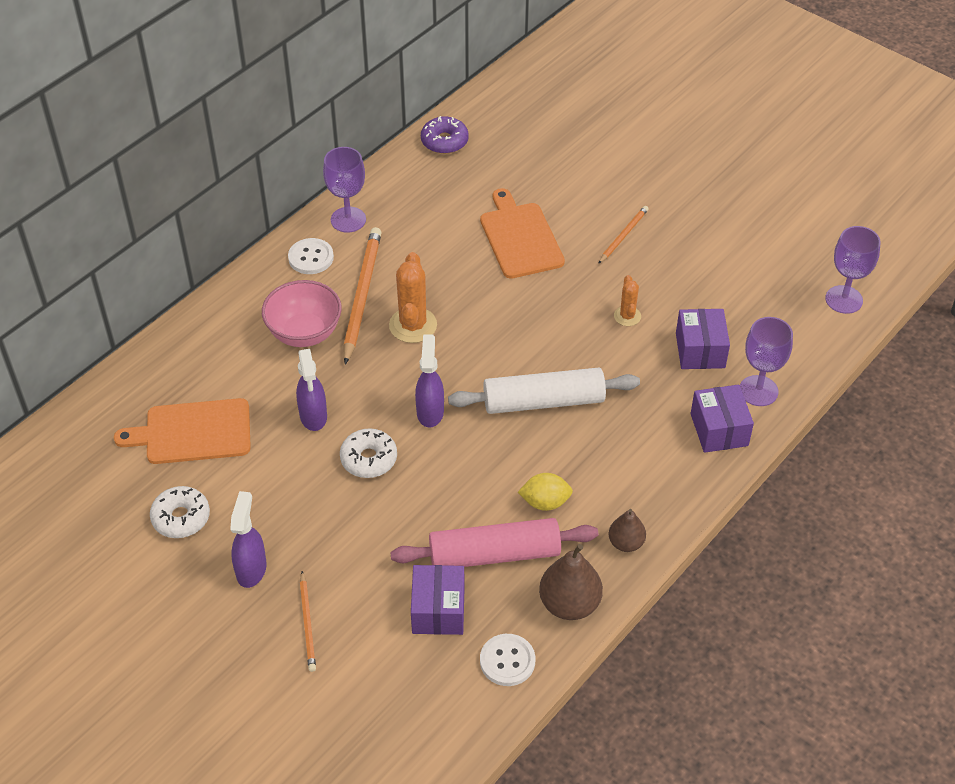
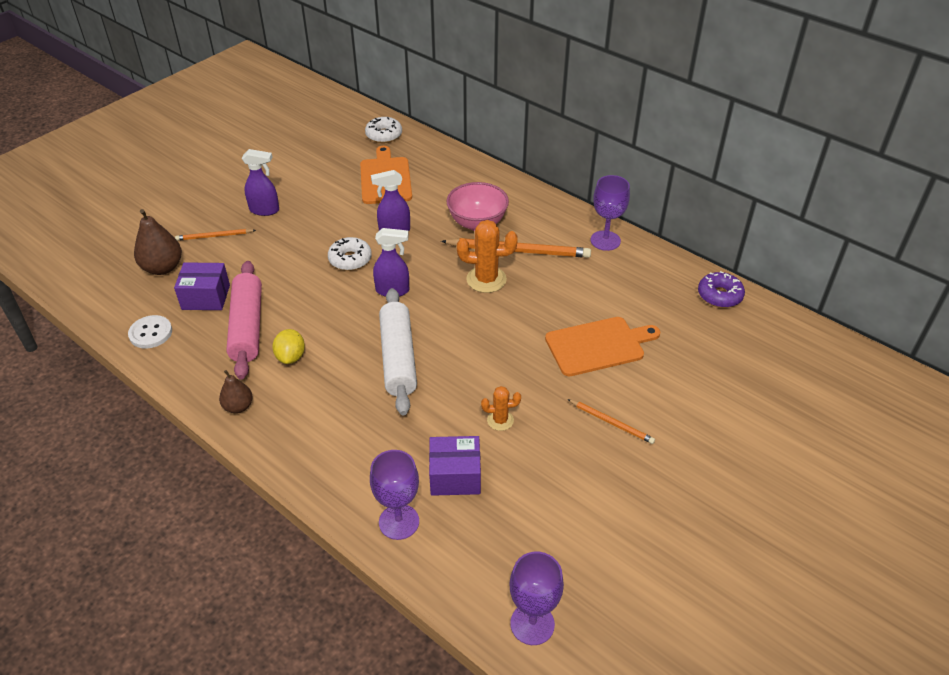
camera: 90 degrees right, 5 degrees down
(181, 518) = (313, 179): white donut -> white donut (384, 135)
(311, 258) = (558, 223): white button -> none
(569, 604) = (189, 369): brown pear -> brown pear (162, 268)
(719, 429) = (352, 483): purple box -> none

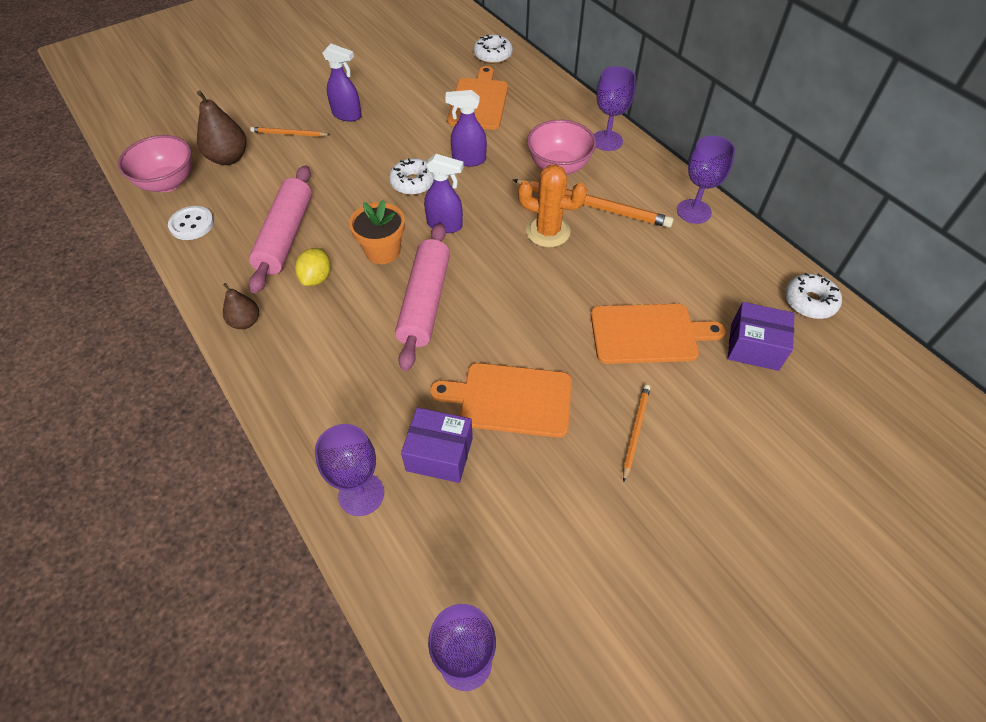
camera: 15 degrees right, 10 degrees up
(110, 300) = (167, 183): none -> pink bowl
(206, 297) = (257, 196): purple box -> purple box (754, 347)
(343, 323) = (382, 251): none -> orange flower pot
(398, 358) = (425, 302): white rolling pin -> pink rolling pin
(500, 420) = (510, 399): orange cactus -> orange cutting board
(512, 194) = (607, 141): none -> purple goblet
(611, 423) = (635, 431): orange pencil -> orange pencil turned 120 degrees counterclockwise
(719, 295) = (809, 302): purple donut -> white donut

